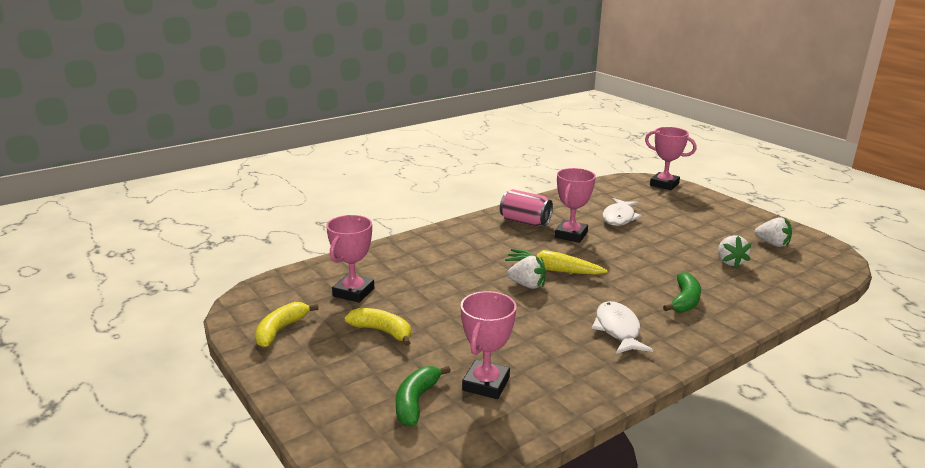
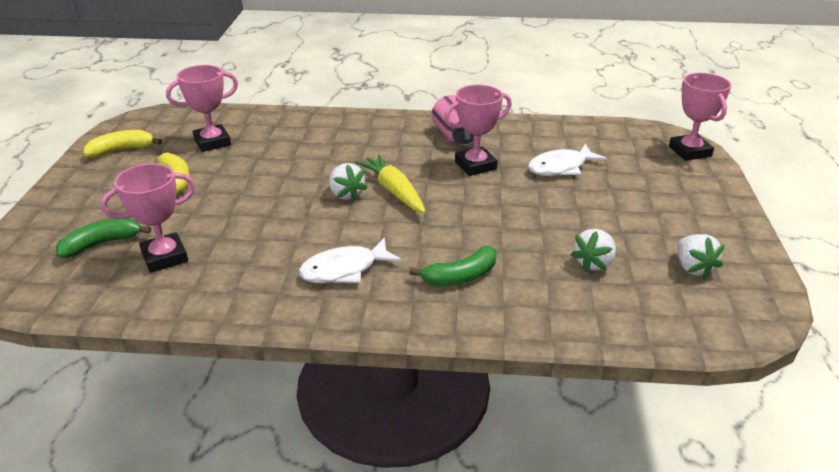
camera: 40 degrees right, 10 degrees up
(618, 329) = (344, 270): white fish -> white fish turned 150 degrees counterclockwise

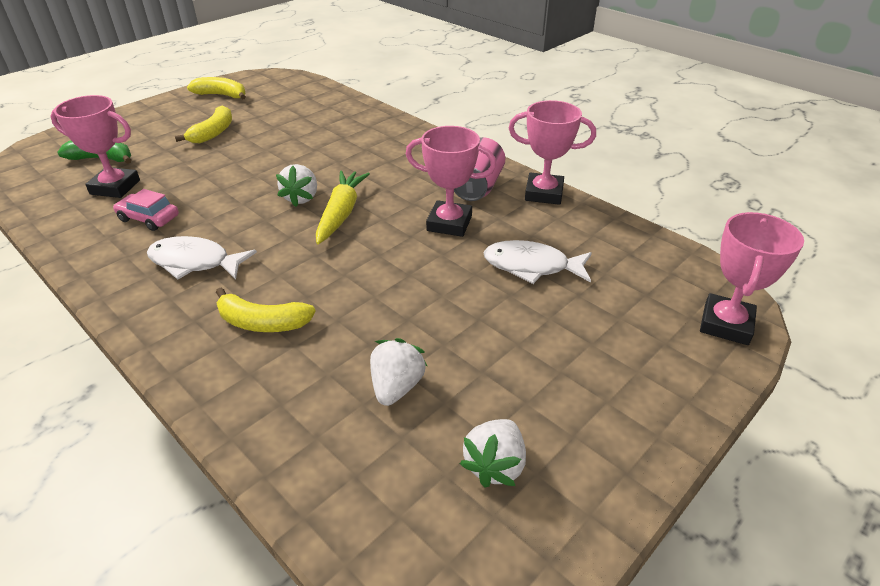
camera: 40 degrees right, 5 degrees up
(212, 142) = (283, 112): pink trophy -> pink trophy (544, 193)
(246, 262) = (149, 218): none -> pink car
(460, 276) = (262, 322): green banana -> yellow banana
(593, 263) = (396, 387): white strawberry -> white strawberry turned 120 degrees clockwise

